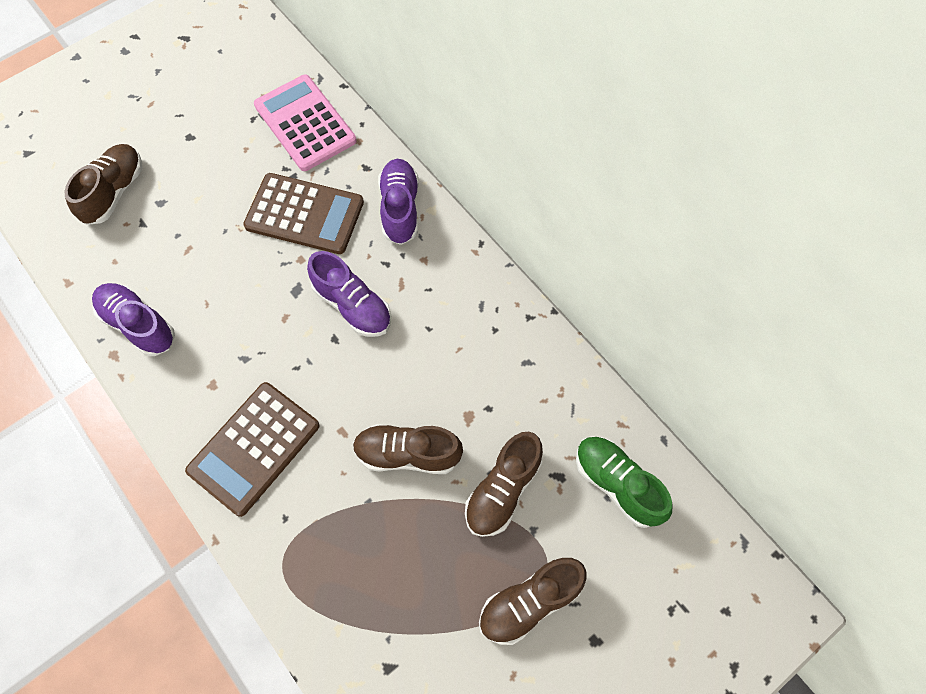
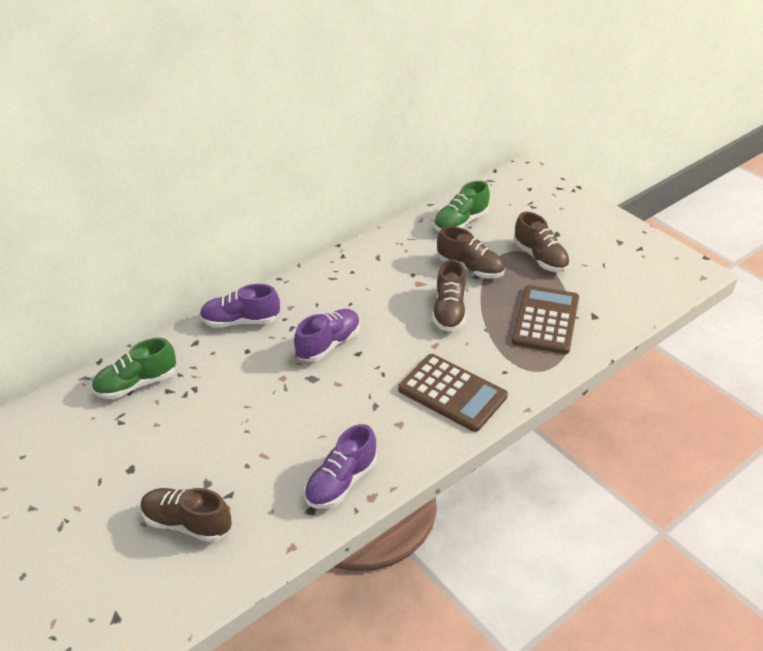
camera: 90 degrees left, 25 degrees down
(304, 214) = (237, 378): brown calculator -> brown calculator (546, 320)
(305, 123) = (136, 384): pink calculator -> green shoe

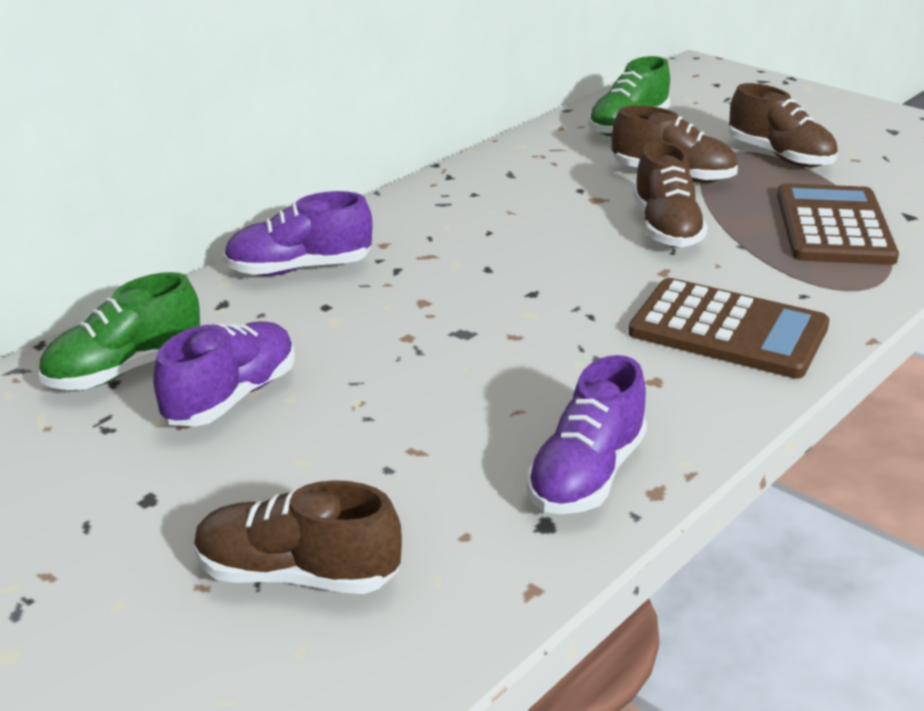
camera: 10 degrees left, 10 degrees down
(328, 344) = (474, 286): purple shoe -> purple shoe (231, 397)

